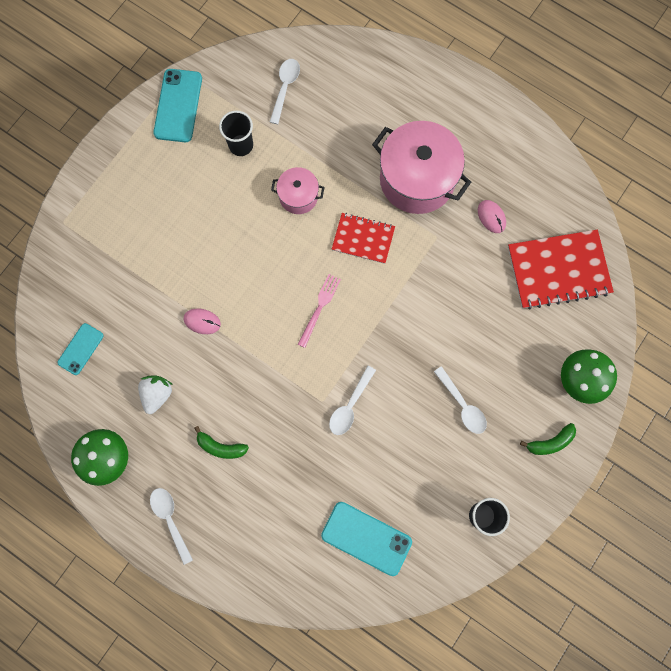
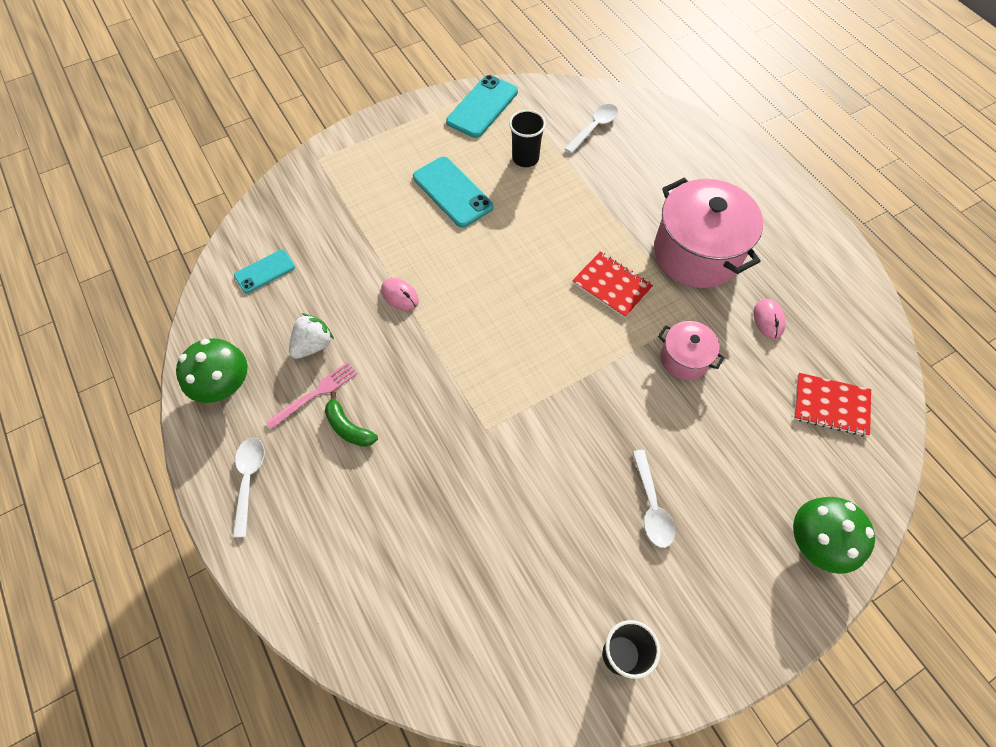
camera: 25 degrees right, 15 degrees down
(298, 196) = (561, 222): pink pot -> pink pot (684, 359)
(319, 308) = (531, 332): pink fork -> pink fork (315, 394)
(350, 406) = (515, 447): white spoon -> none
(366, 538) = (460, 611): turquoise phone -> turquoise phone (452, 192)
(550, 442) = (749, 602): green banana -> none
(558, 270) = (831, 405): red notebook -> red notebook, size x0.61

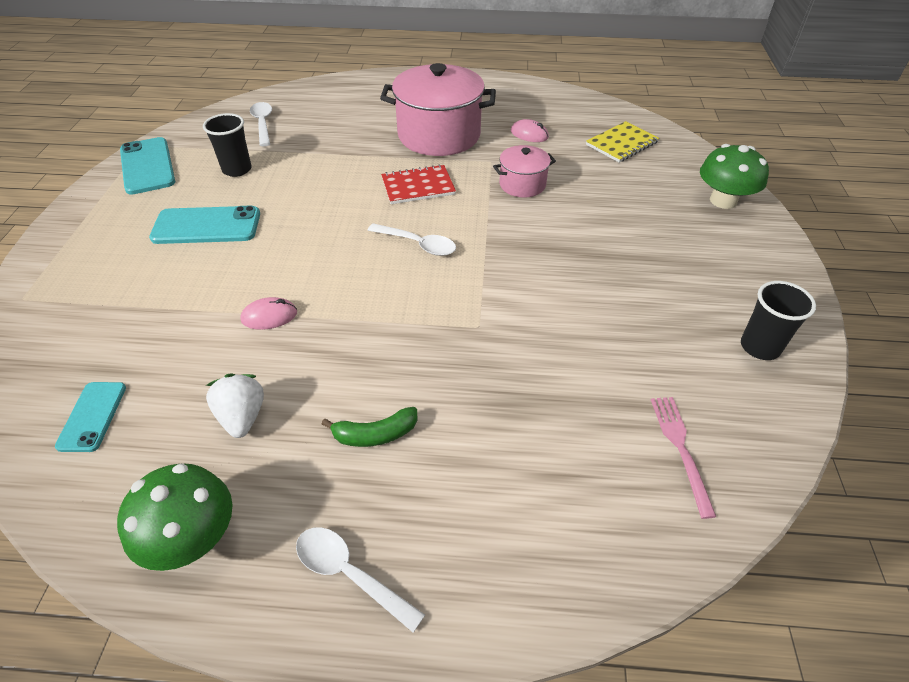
camera: 55 degrees left, 15 degrees down
(315, 394) = (304, 445): pink fork -> pink fork (680, 448)
(651, 506) = (636, 263): white spoon -> white spoon (418, 244)
(831, 405) = (621, 143): red notebook -> yellow notebook

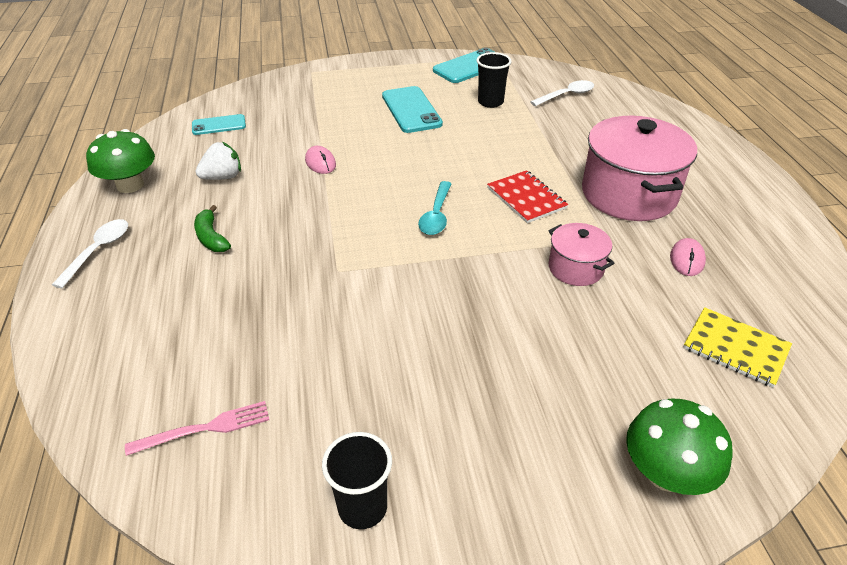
camera: 75 degrees right, 5 degrees down
(418, 244) = (436, 215): white spoon -> turquoise spoon

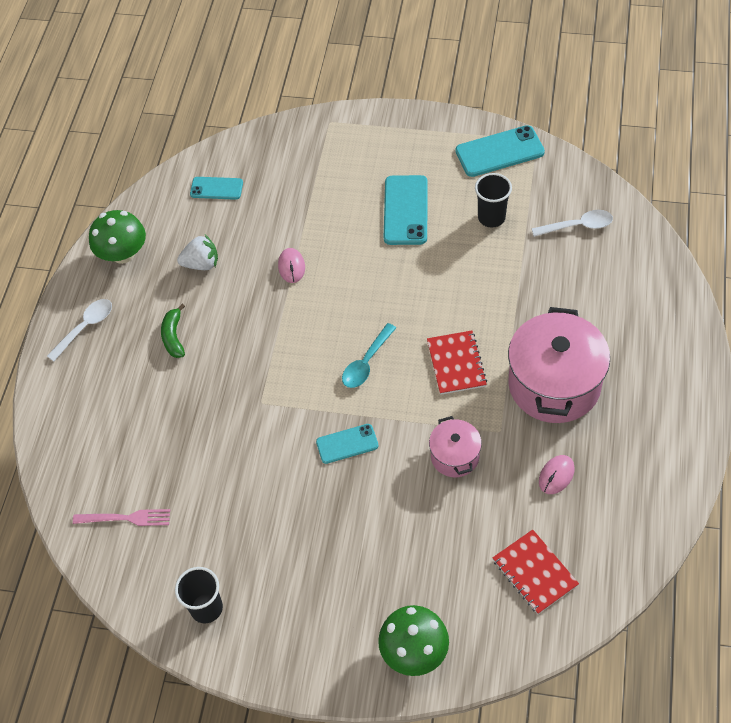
camera: 25 degrees right, 15 degrees up
(454, 284) = (347, 444): none -> turquoise phone
(735, 348) = (534, 572): yellow notebook -> red notebook

